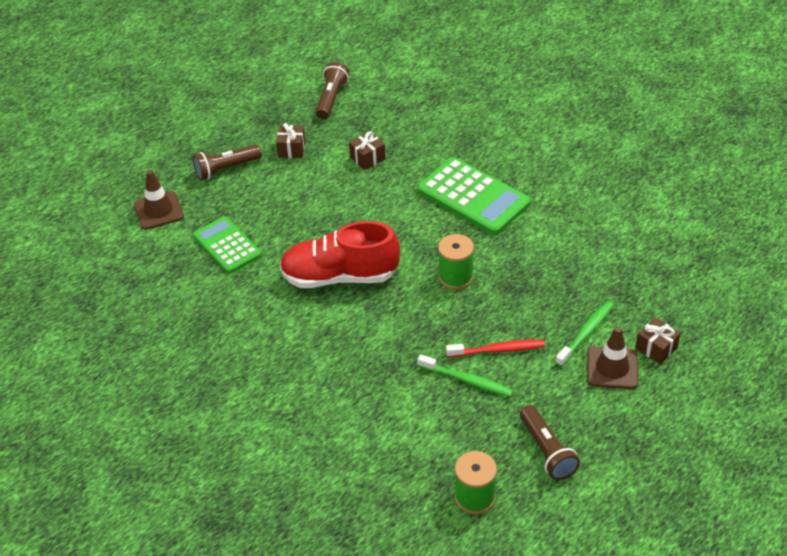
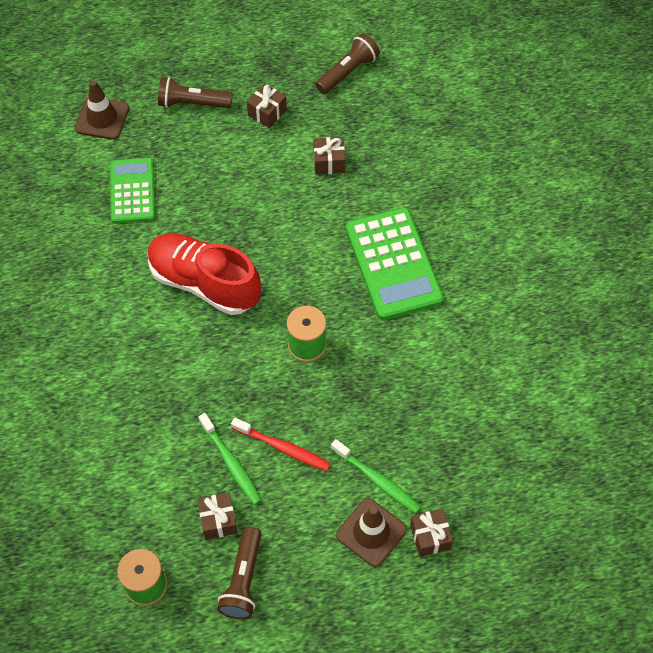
camera: 30 degrees right, 15 degrees up
(491, 423) = (218, 520): none -> brown gift
(585, 333) = (377, 480): green toothbrush -> green toothbrush turned 60 degrees clockwise

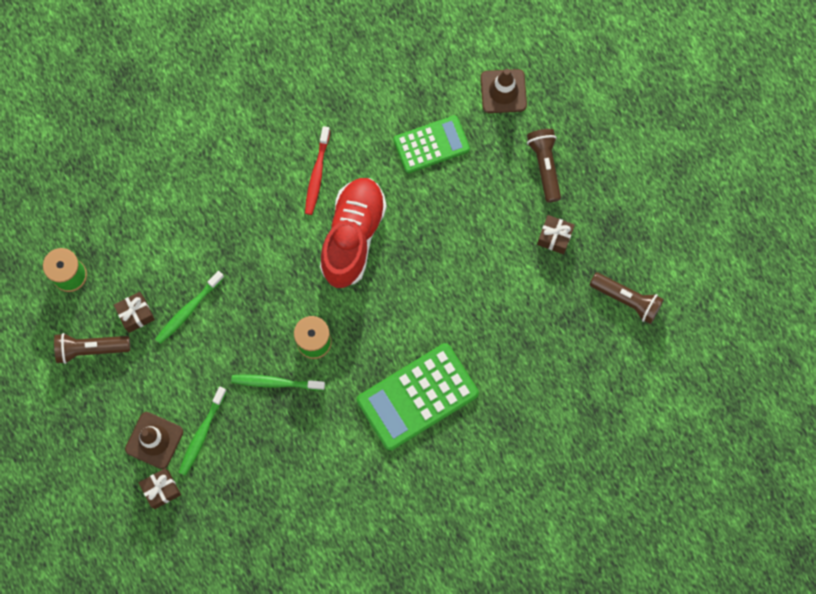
camera: 75 degrees right, 15 degrees up
(283, 448) = (212, 348): red toothbrush -> red toothbrush (317, 174)
(329, 162) = (513, 310): brown gift -> none
(340, 392) = (276, 382): none -> green toothbrush

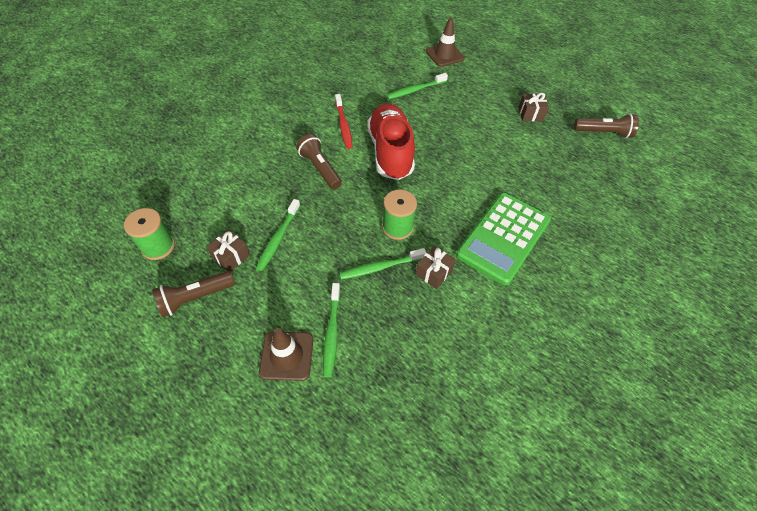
camera: 25 degrees left, 20 degrees down
(161, 490) = (312, 401): brown gift -> brown gift (434, 273)
(431, 144) = (415, 90): green calculator -> green toothbrush
(545, 166) = (496, 81): brown flashlight -> brown flashlight (320, 168)

